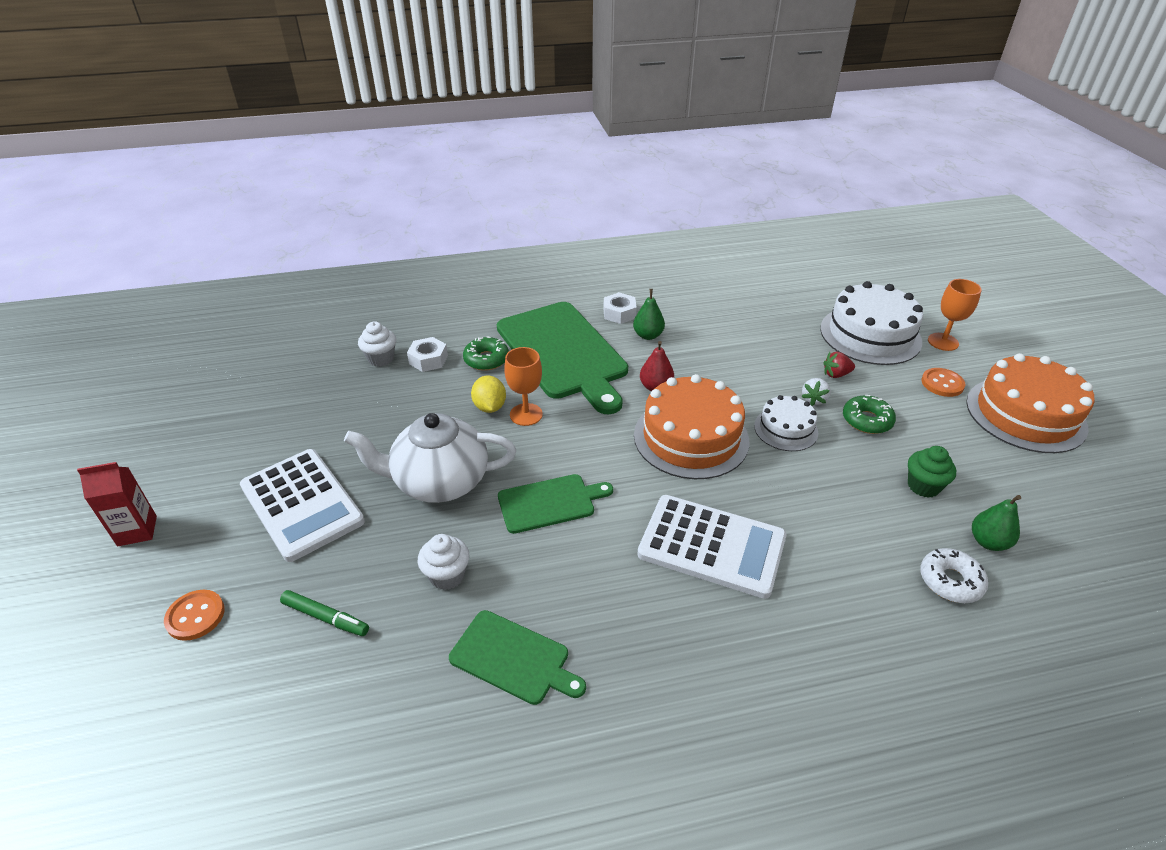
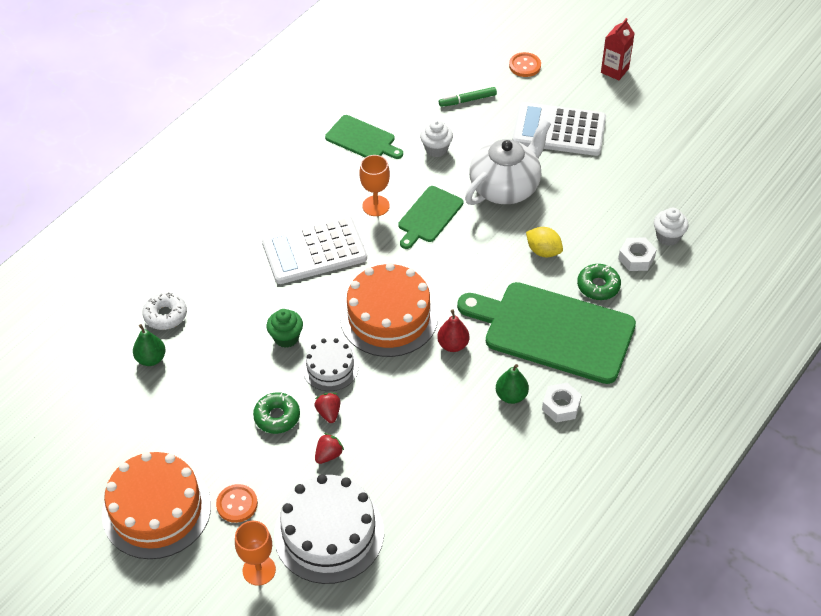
camera: 140 degrees right, 10 degrees up
(513, 658) = (362, 139): green cutting board -> green cutting board turned 135 degrees counterclockwise
(526, 414) = (513, 261): orange goblet -> orange goblet (376, 206)
(814, 399) = (329, 413): white strawberry -> red strawberry
(923, 486) = (209, 378): green cupcake -> green cupcake (286, 338)

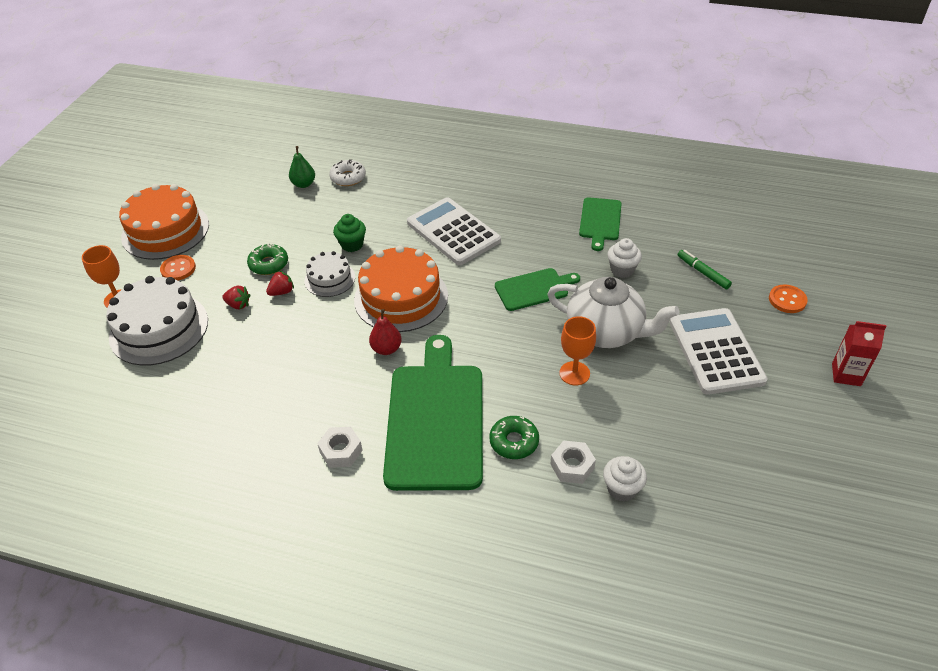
camera: 70 degrees right, 5 degrees down
(376, 206) = (526, 252): orange goblet -> orange goblet (574, 373)
(429, 216) = (534, 289): green cutting board -> green cutting board turned 150 degrees clockwise
(511, 396) = (341, 408): green pear -> none
(543, 251) = (537, 383): yellow lemon -> none

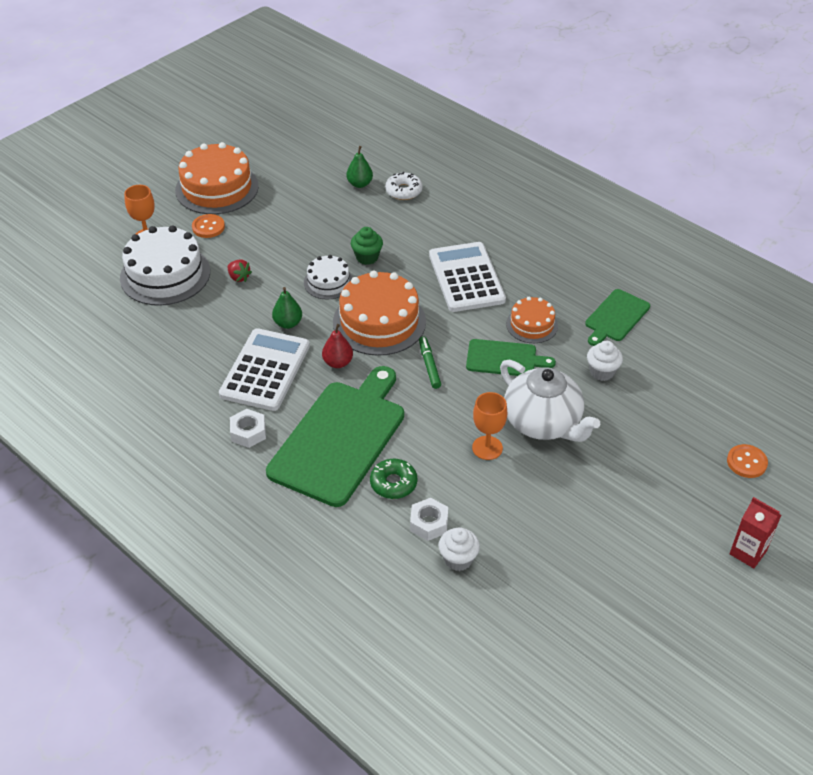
camera: 25 degrees right, 0 degrees up
(269, 264) = (285, 250): green donut -> none
(282, 292) = (281, 279): red strawberry -> none
(314, 330) = (288, 323): none -> green pear
(536, 252) = (532, 325): none -> orange cake
(703, 272) = (681, 404): green marker -> green marker (429, 365)
(716, 351) = (635, 481): white calculator -> white calculator (265, 370)

